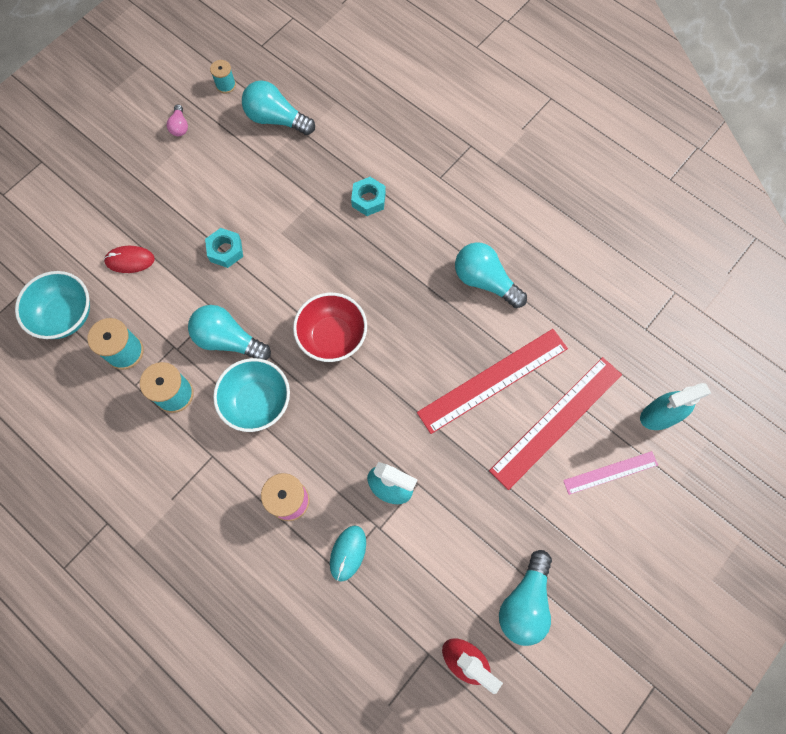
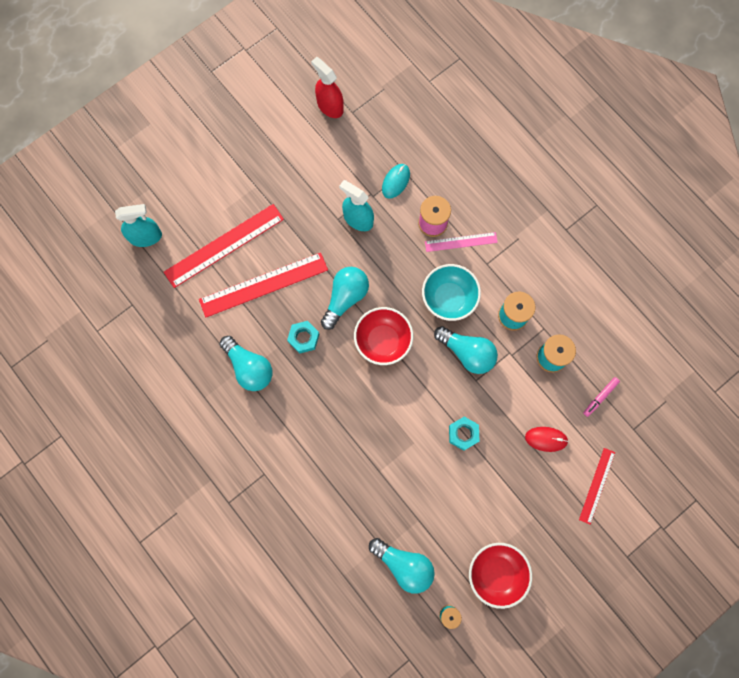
camera: 170 degrees left, 5 degrees up
(66, 315) = (600, 397): turquoise bowl -> pink marker
(72, 222) = (597, 485): none -> red ruler
(180, 126) = (496, 573): pink light bulb -> red bowl
(368, 199) = (332, 462): turquoise nut -> turquoise nut (303, 338)
(525, 602) = (281, 132): turquoise light bulb -> turquoise light bulb (345, 298)
(610, 472) = (196, 203): pink ruler -> pink ruler (461, 242)

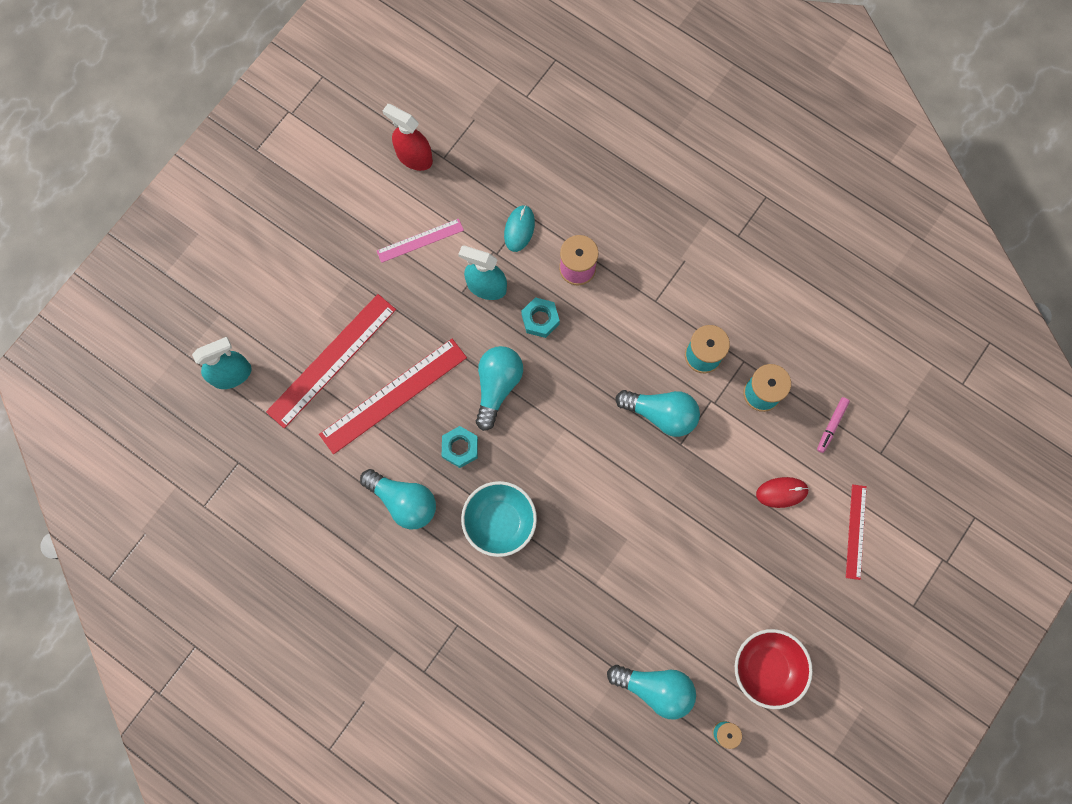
camera: 15 degrees left, 0 degrees up
(383, 341) = (556, 426): red bowl -> none
(449, 298) = (621, 354): turquoise bowl -> turquoise bowl (500, 522)
(461, 242) = (617, 282): pink ruler -> pink ruler (420, 240)
(463, 434) = (682, 512): turquoise nut -> turquoise nut (540, 319)

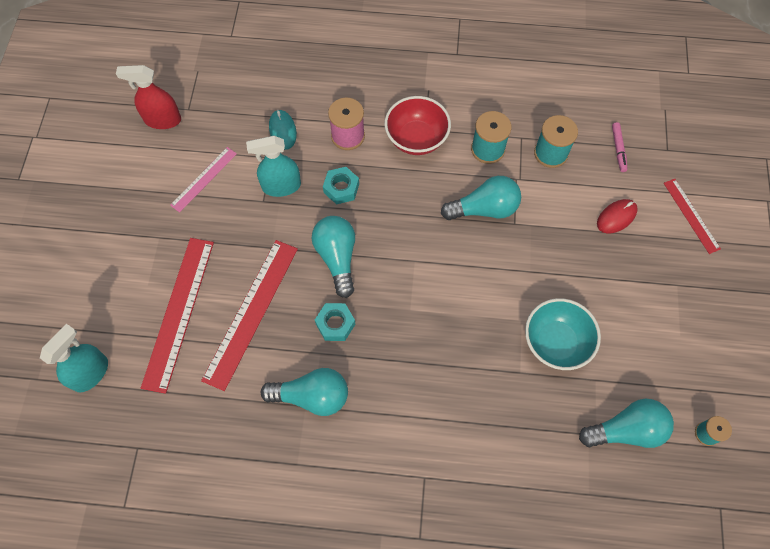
camera: 30 degrees left, 10 degrees down
(500, 522) = (407, 366): turquoise bowl -> turquoise bowl (556, 342)
(766, 668) = (701, 359): red bowl -> red bowl (416, 139)

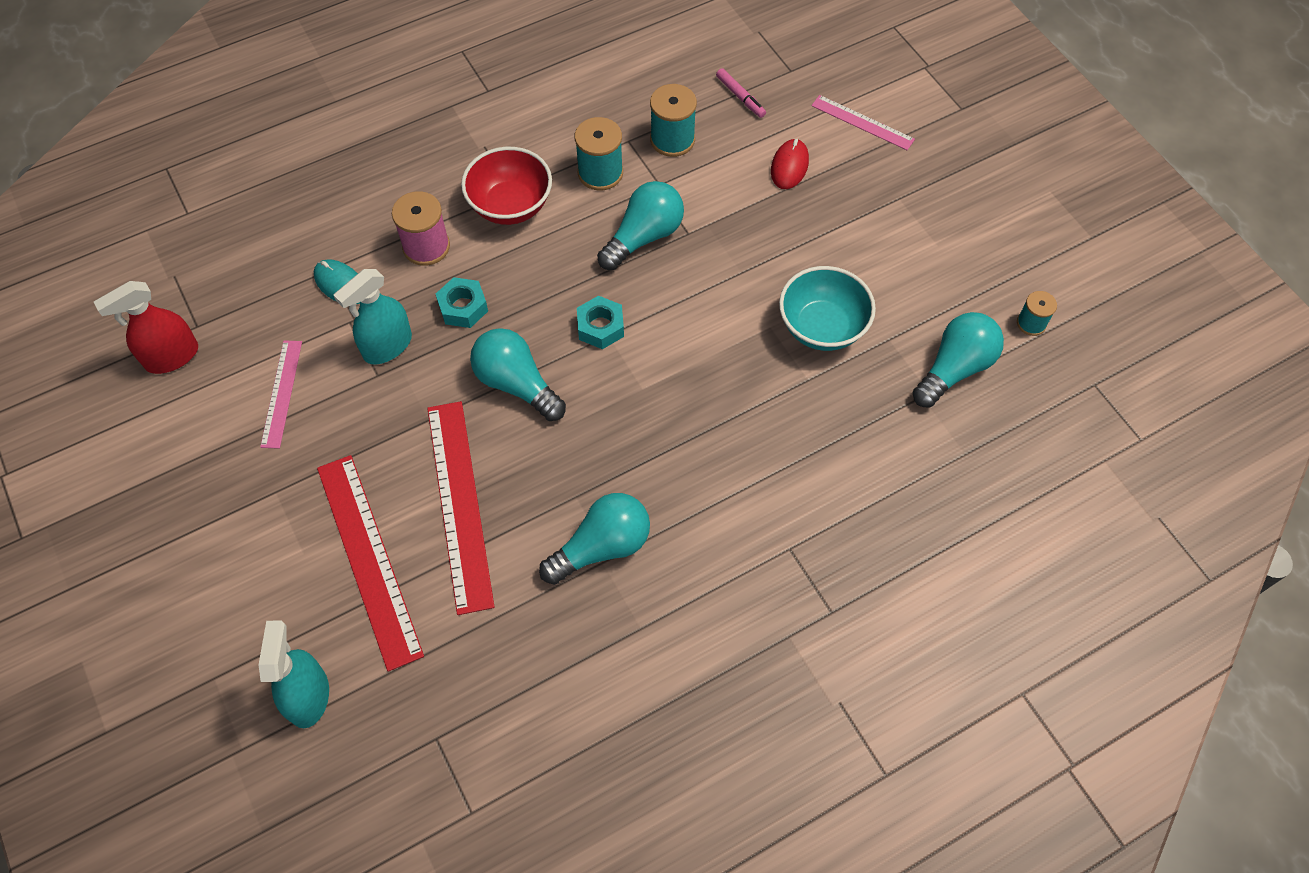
camera: 35 degrees left, 5 degrees down
(335, 324) = (569, 455): turquoise nut -> turquoise nut (600, 327)
(691, 215) = (862, 122): red ruler -> pink ruler

